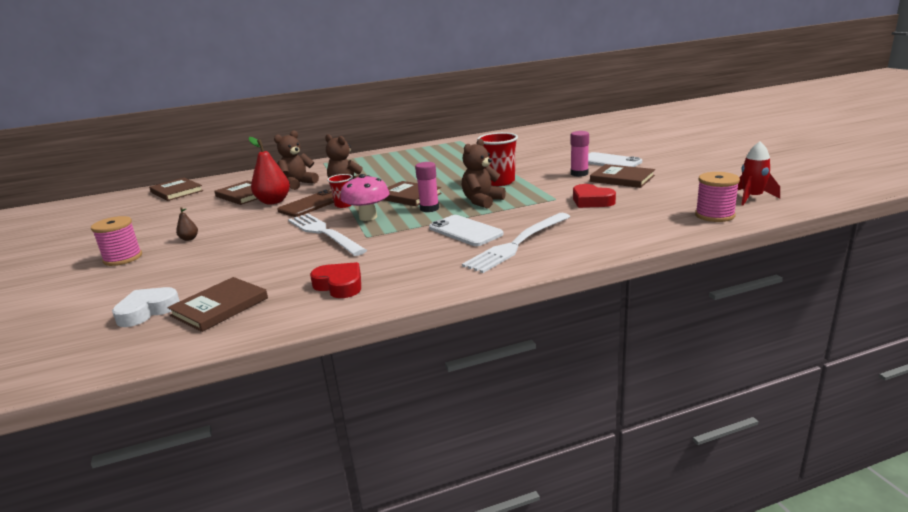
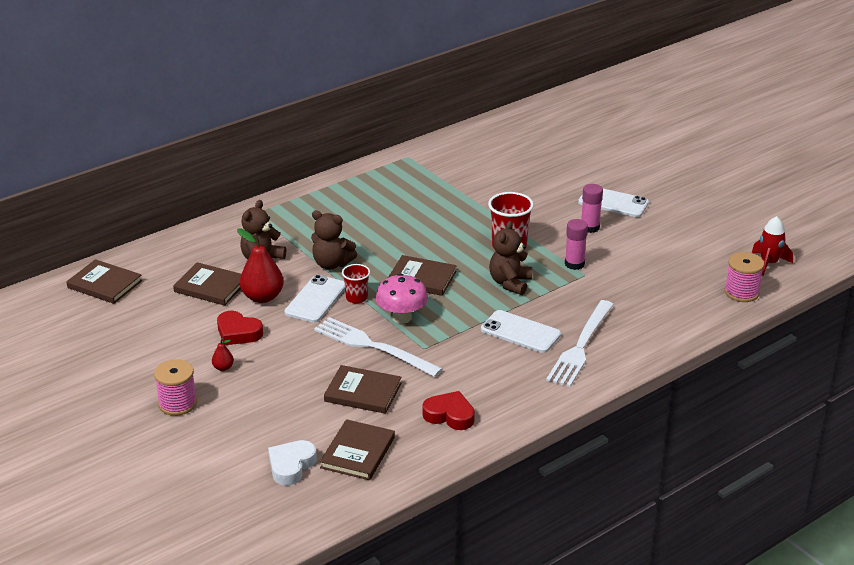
camera: 20 degrees left, 10 degrees up
(189, 239) = (223, 368): brown pear -> red pear
(311, 204) = (316, 299): brown phone -> white phone
(429, 208) = (460, 299): pink glue stick -> pink glue stick (574, 264)
(591, 201) = (622, 276): red heart -> red heart (238, 333)
(622, 179) = (638, 235): brown book -> brown book (363, 392)

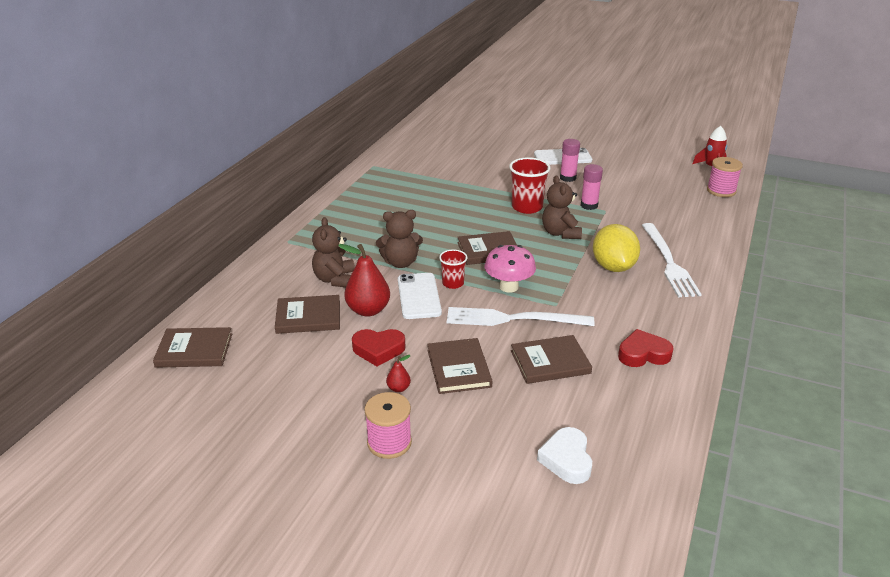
camera: 30 degrees left, 0 degrees up
(358, 452) = (610, 420): brown book -> brown book (459, 368)
(520, 332) = (613, 267): white phone -> yellow lemon

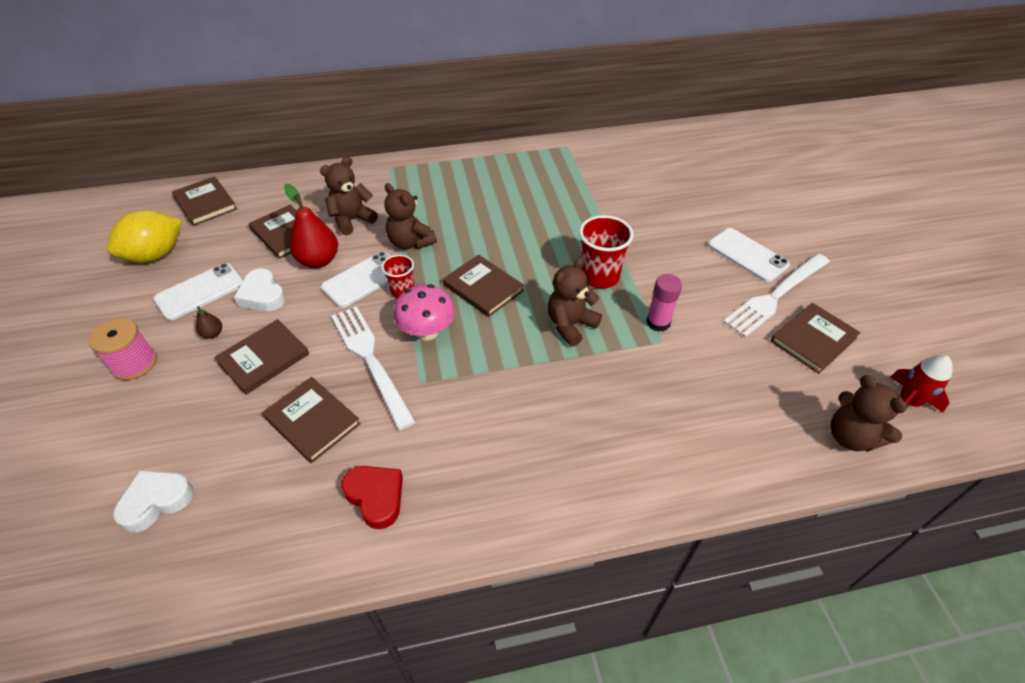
camera: 55 degrees right, 15 degrees up
(331, 383) = (200, 292): none -> white phone
(378, 350) = (262, 295): red heart -> white heart
(398, 388) = (213, 334): red pear -> brown pear
(568, 178) = (703, 279): pink glue stick -> none
(613, 267) = (539, 399): yellow lemon -> yellow lemon (156, 255)
(648, 170) = (813, 339): none -> brown book
(668, 262) = (597, 447): white fork -> white fork (776, 295)
(721, 191) = (850, 437): pink spool -> brown teddy bear

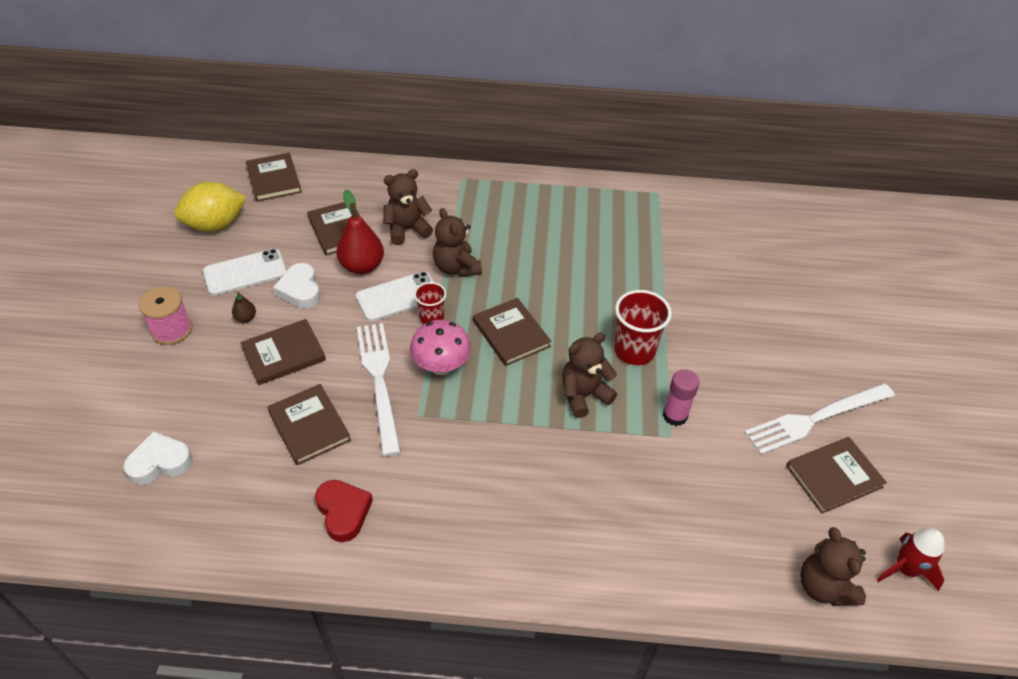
camera: 15 degrees right, 0 degrees up
(747, 255) = (805, 365): white phone -> none

